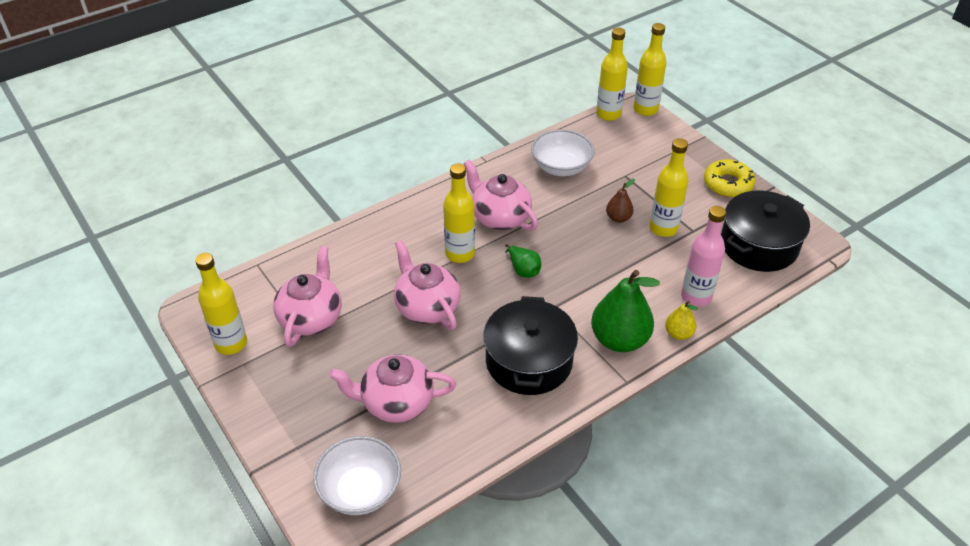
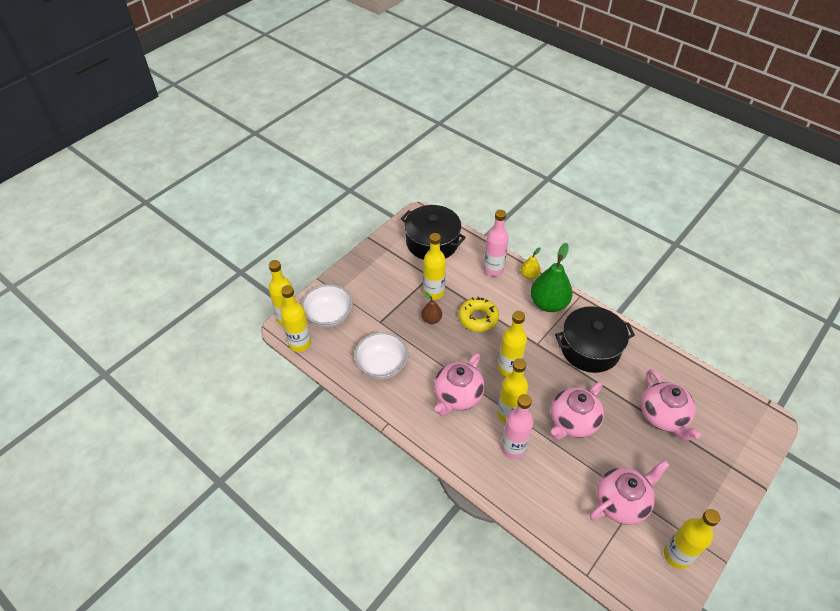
camera: 105 degrees left, 5 degrees up
(311, 318) = (622, 502): pink teapot -> pink teapot turned 150 degrees clockwise
(360, 490) = (736, 416): white bowl -> white bowl (329, 316)
(416, 246) = (513, 448): none -> pink bottle
(523, 270) = (509, 368): green pear -> yellow bottle
(728, 184) = (373, 261): yellow donut -> yellow donut (478, 318)

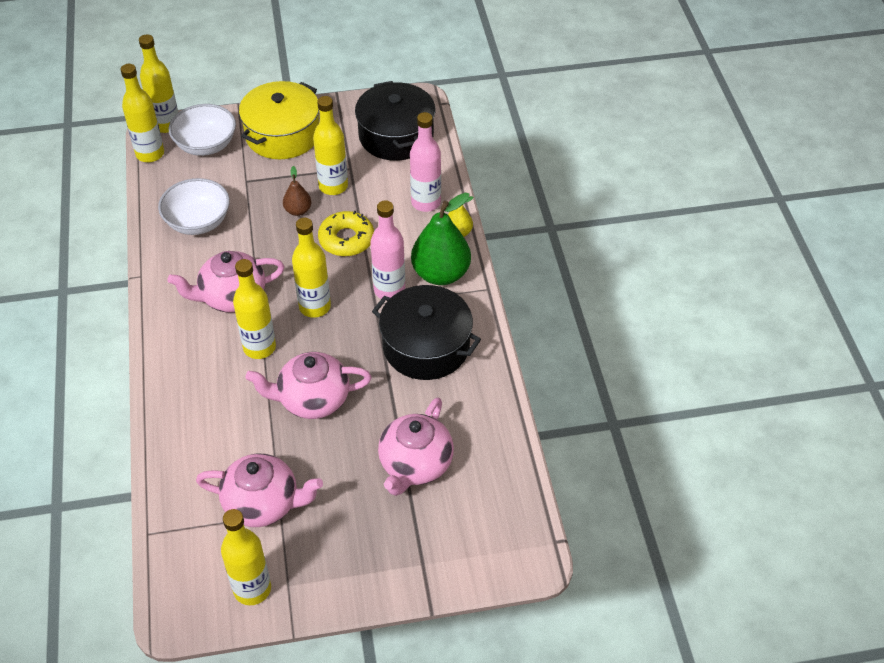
camera: 40 degrees right, 0 degrees up
(367, 281) = (282, 134): none -> yellow pot
(513, 448) = (223, 379): pink bottle -> pink bottle (389, 290)

